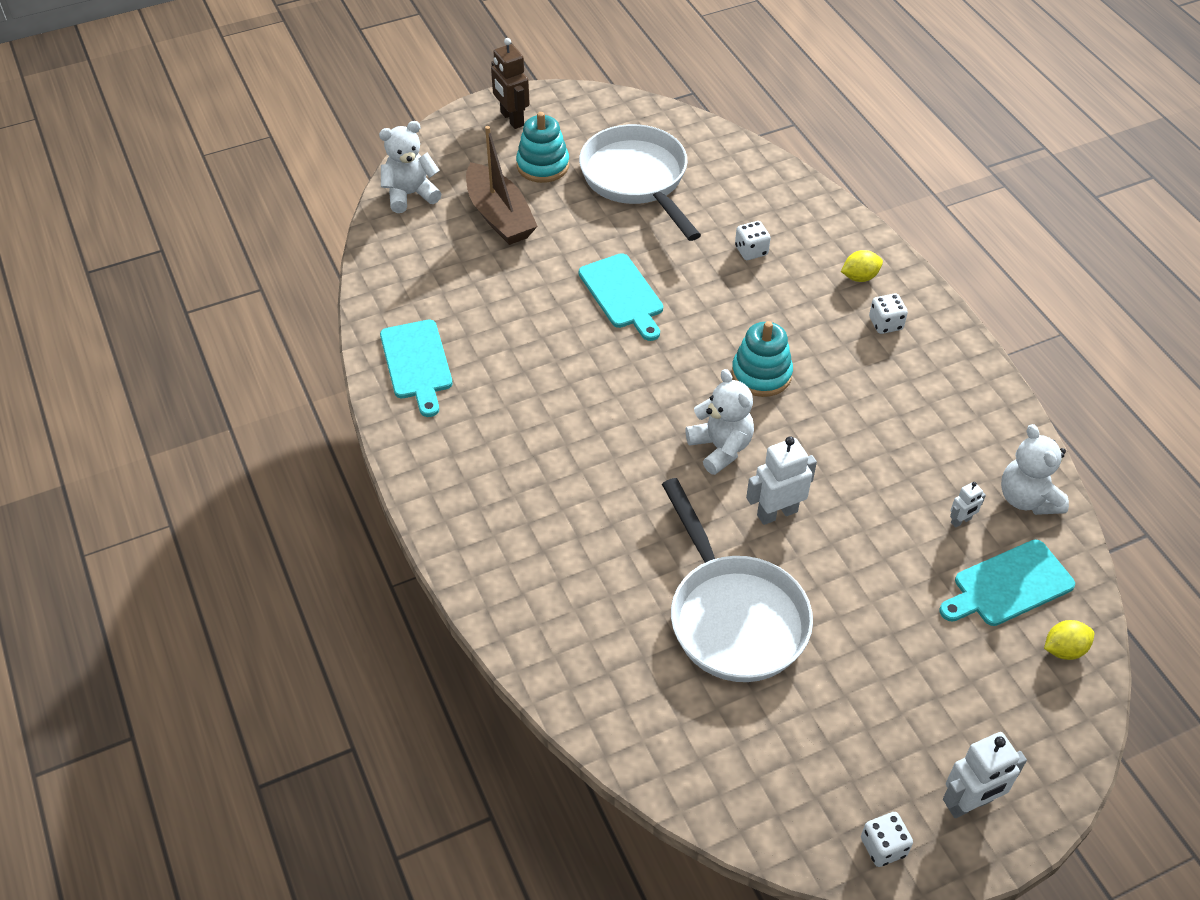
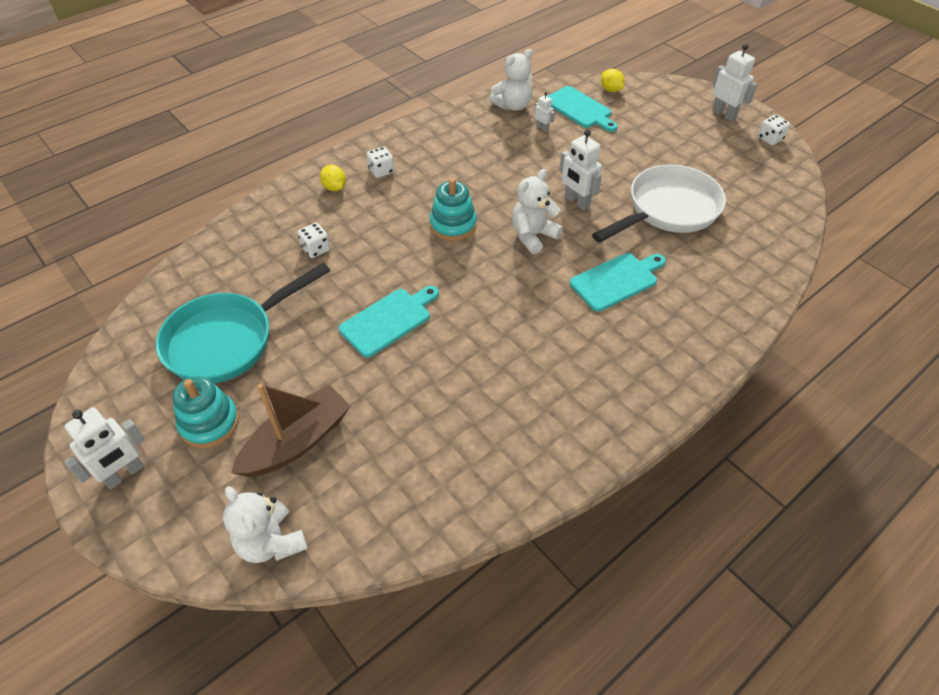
camera: 105 degrees left, 0 degrees up
(417, 363) = (523, 454): turquoise cutting board -> turquoise cutting board (616, 281)
(512, 119) = (124, 474): brown robot -> white robot
(637, 180) = (228, 340): white pan -> turquoise pan

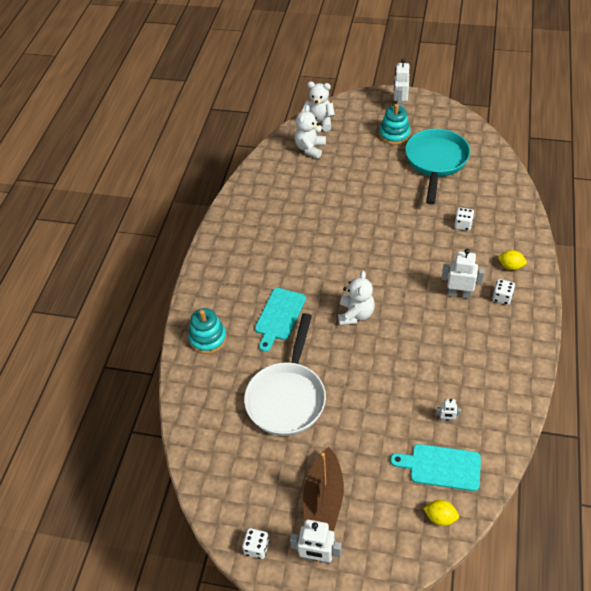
camera: 145 degrees right, 0 degrees up
(297, 442) = (351, 150): brown boat -> brown boat (323, 500)
(388, 320) = (376, 216): turquoise cutting board -> none
(453, 225) = (409, 289): turquoise stacking toy -> turquoise stacking toy (208, 338)
(513, 105) = (495, 429): white teddy bear -> white teddy bear (310, 148)
(576, 202) = (354, 361): white robot -> white robot (459, 294)

